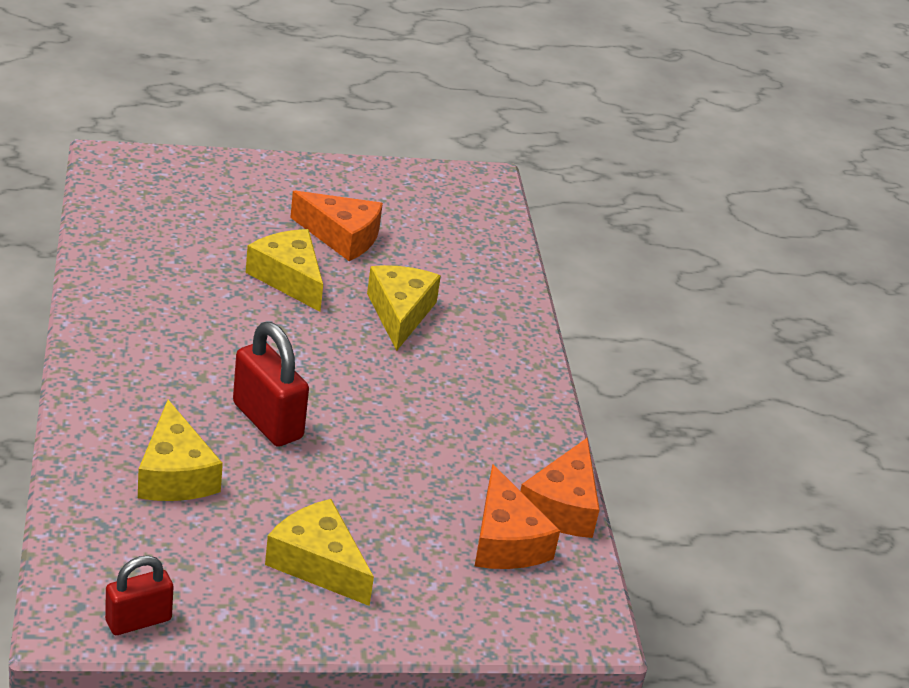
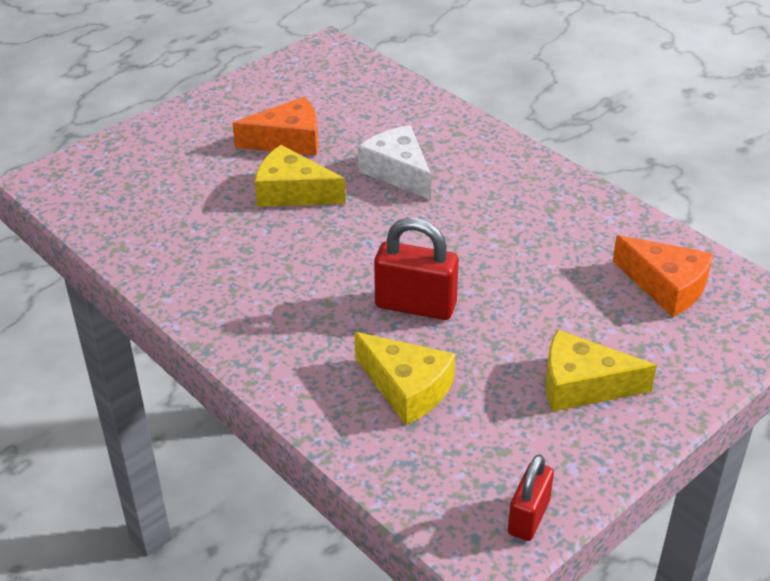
camera: 30 degrees left, 5 degrees up
(400, 313) = (398, 172): yellow cheese -> white cheese
(562, 506) = (665, 240): orange cheese -> none

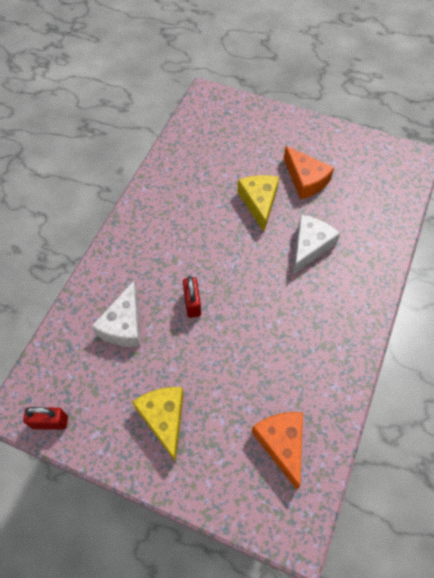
camera: 65 degrees right, 20 degrees up
(407, 388) = (124, 325): yellow cheese -> white cheese
(415, 305) = (192, 303): red padlock -> red padlock, size x0.65
(666, 286) = (281, 444): orange cheese -> orange cheese turned 150 degrees clockwise

